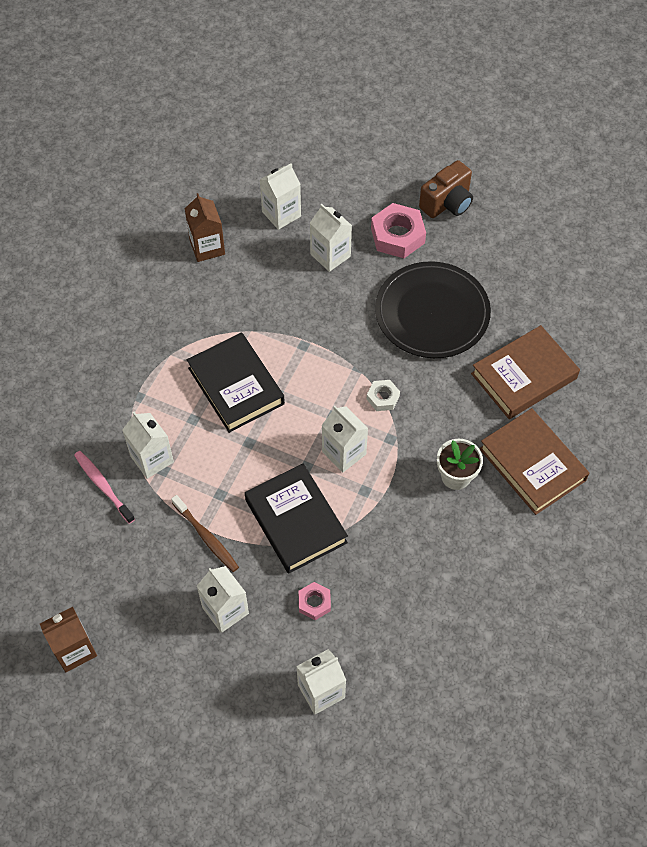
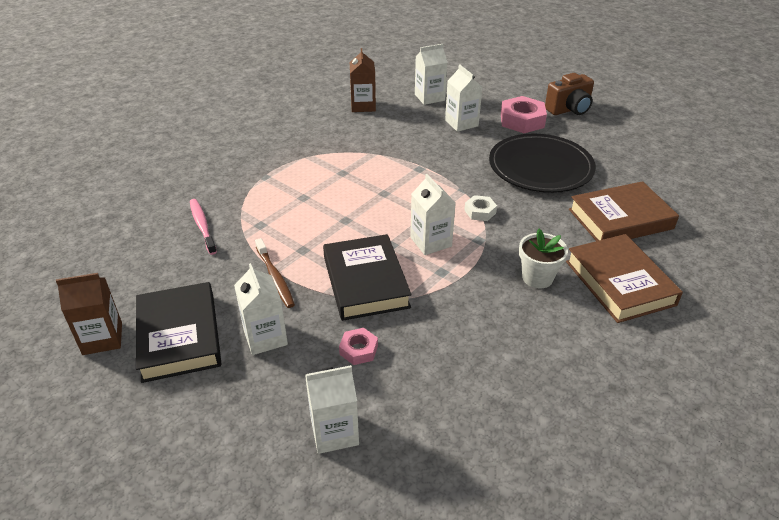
camera: 15 degrees right, 20 degrees down
(152, 459) = (254, 216): white carton -> none
(236, 386) = (350, 183): black book -> black book (179, 336)

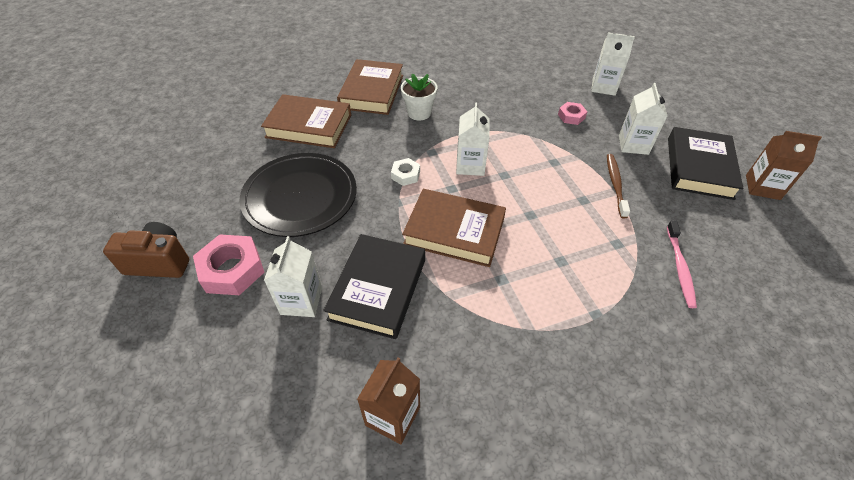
camera: 150 degrees left, 10 degrees up
(365, 282) = (543, 154): black book -> black book (378, 289)
(399, 187) = (454, 231): none -> brown book
(429, 97) = (283, 385): white carton -> none

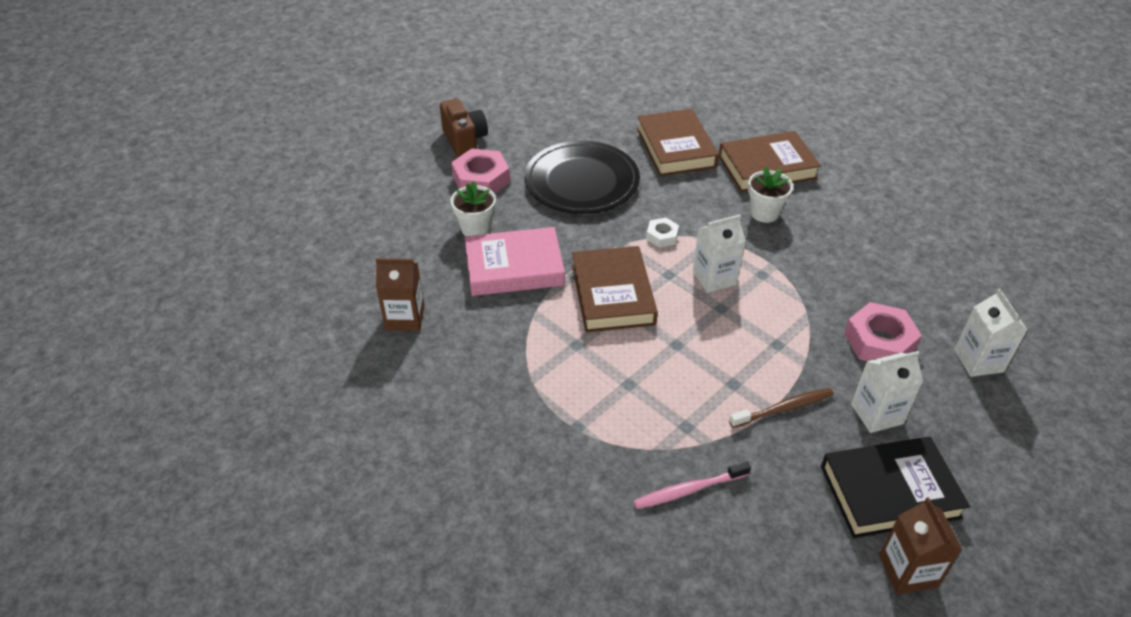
camera: 65 degrees right, 5 degrees down
(301, 301) = (476, 228): white carton -> white flower pot
(378, 289) = (514, 267): black book -> pink book
(571, 116) = (879, 341): pink nut -> pink nut, size x1.83

